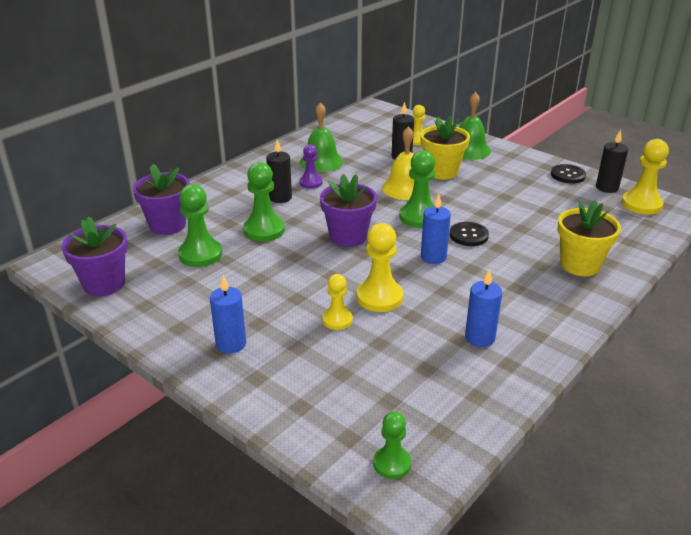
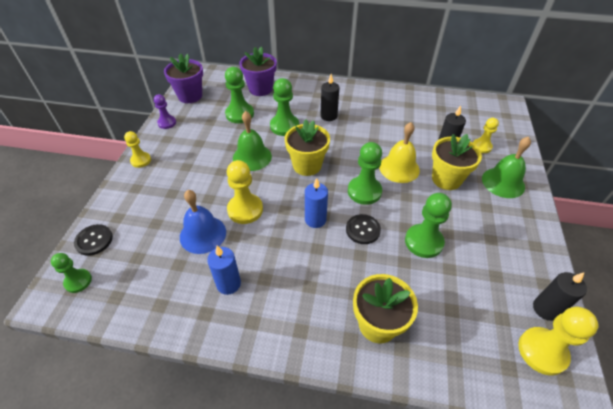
camera: 60 degrees right, 15 degrees up
(231, 344) = (161, 164): blue candle -> none
(311, 183) = (360, 120): purple pawn -> purple pawn (167, 123)
(321, 162) = (393, 113): green bell -> green bell (252, 157)
(337, 320) = (208, 199): yellow pawn -> yellow pawn (141, 160)
(348, 237) = (307, 165): purple flower pot -> yellow flower pot
(393, 338) = (203, 234): none -> blue bell
(507, 211) = (423, 242): none -> green pawn
(567, 175) = (536, 268): black button -> black button (94, 240)

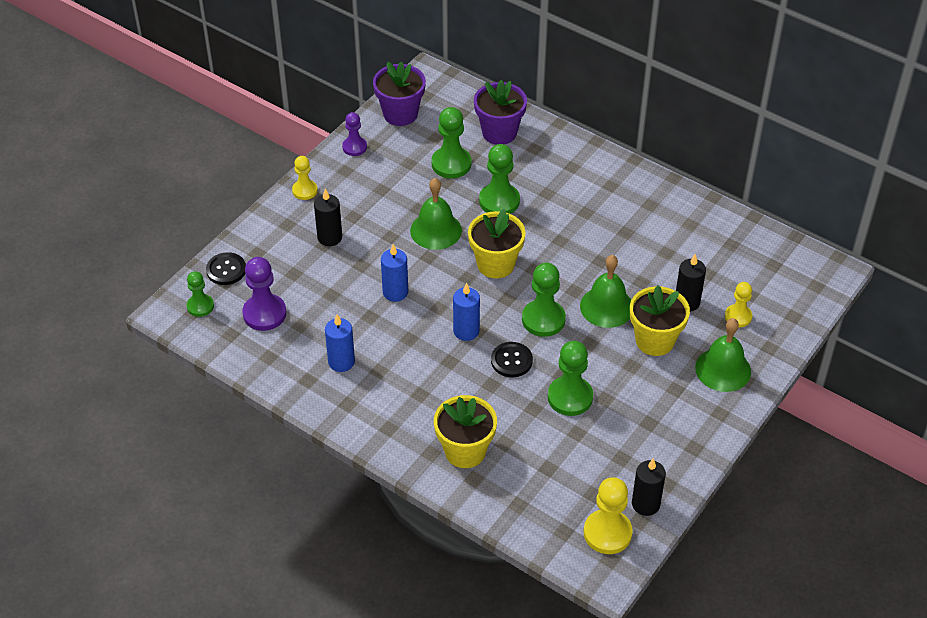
camera: 25 degrees right, 0 degrees up
(142, 266) = (264, 314): none -> purple pawn
(203, 234) = (338, 303): blue bell -> none
(245, 210) = (395, 292): yellow pawn -> blue candle
(328, 116) = (566, 205): black candle -> black candle (329, 237)
(399, 168) = (606, 307): yellow bell -> green bell

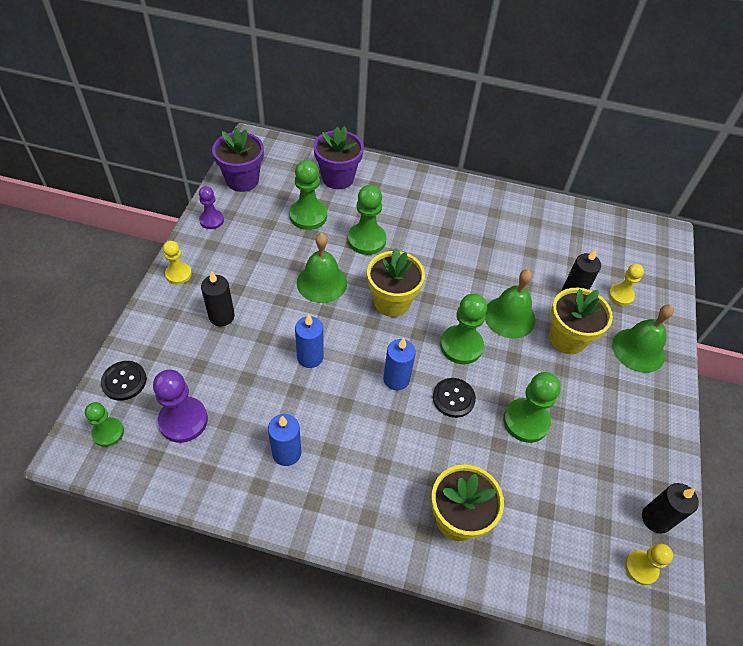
camera: 25 degrees left, 5 degrees up
(607, 533) = (641, 568): yellow pawn -> yellow pawn, size x0.62

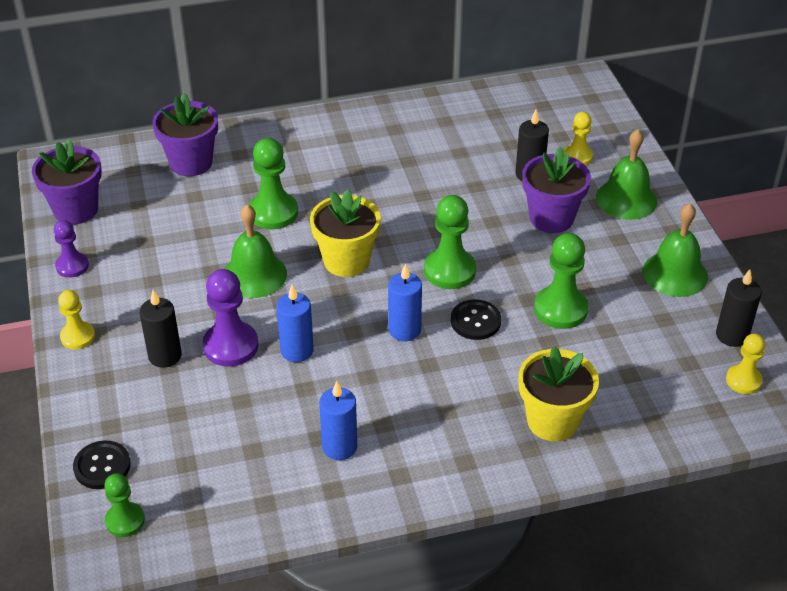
camera: 25 degrees left, 10 degrees down
(183, 420) = (202, 470): purple pawn -> purple pawn (231, 346)
(308, 216) = (186, 215): green pawn -> none
(509, 317) = (480, 223): green bell -> green bell (675, 274)
(567, 338) = (551, 218): yellow flower pot -> purple flower pot

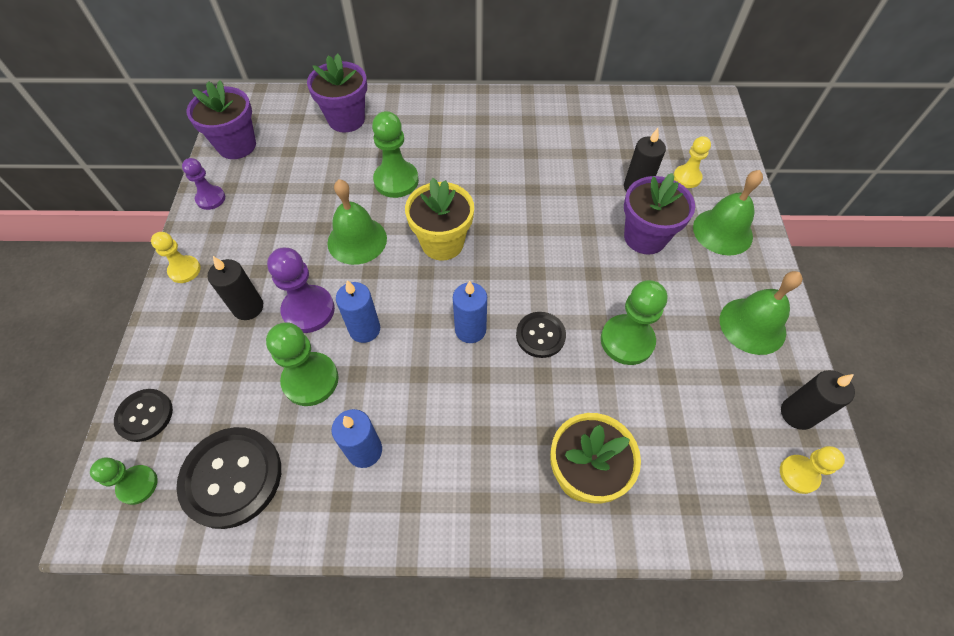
camera: 15 degrees right, 15 degrees up
(217, 495) = (232, 477): none -> black button
(449, 270) = (533, 274): green pawn -> green pawn (310, 380)

